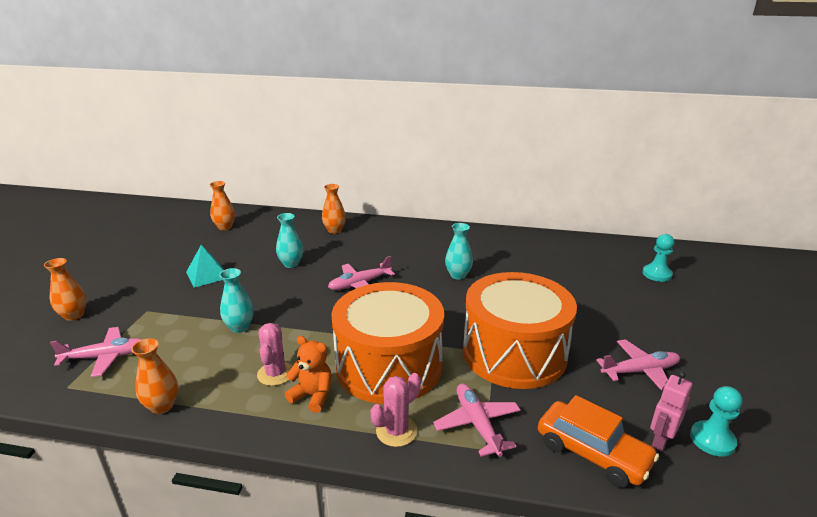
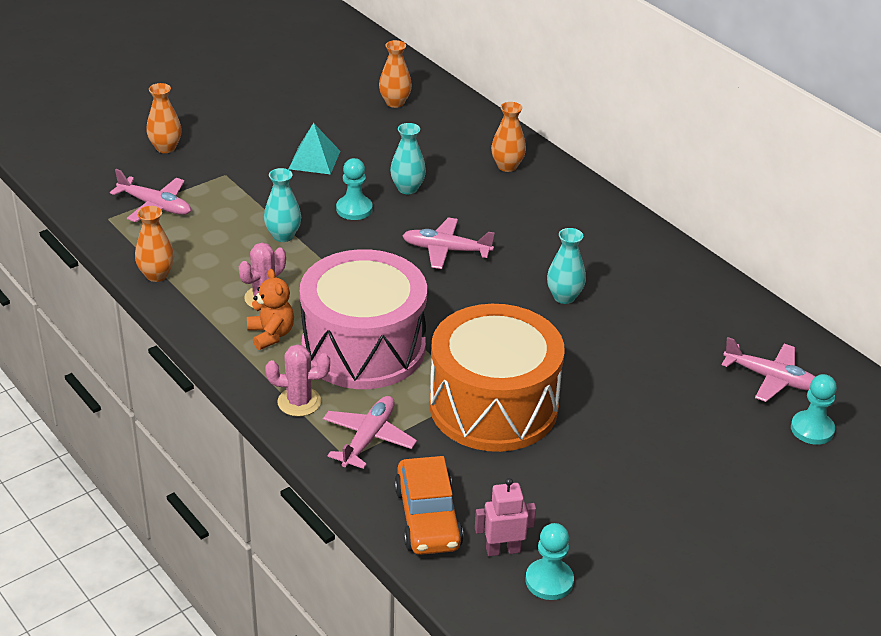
camera: 40 degrees right, 10 degrees up
(271, 289) = (354, 209): none -> turquoise pawn
(389, 366) = (363, 347): orange drum -> pink drum
(640, 371) = (589, 496): pink plane -> pink plane (772, 379)

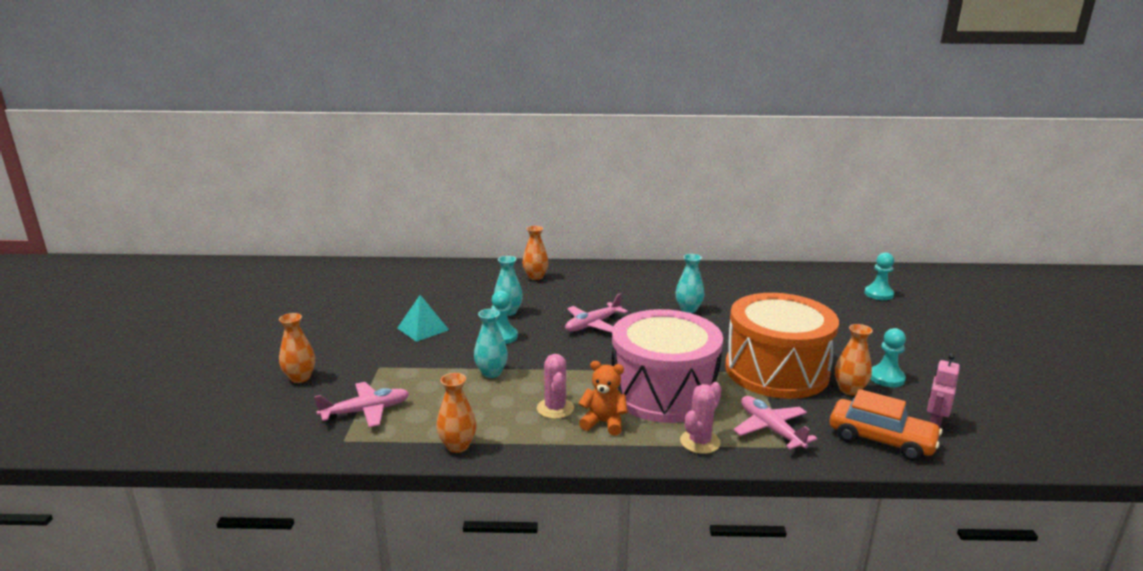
camera: 50 degrees left, 15 degrees down
(395, 103) = (410, 282): orange vase -> orange vase (849, 390)
(549, 581) = (976, 420): turquoise pawn -> turquoise pawn (886, 378)
(772, 379) = (825, 287): pink plane -> none

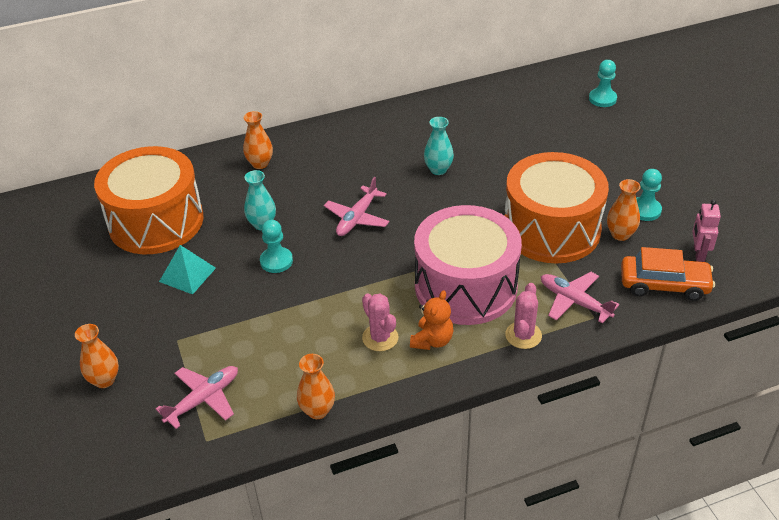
camera: 20 degrees left, 20 degrees up
(426, 293) = (156, 221): none -> orange drum
(491, 373) = (295, 312): turquoise vase -> none
(604, 423) = (432, 340): orange teddy bear -> orange teddy bear turned 120 degrees clockwise

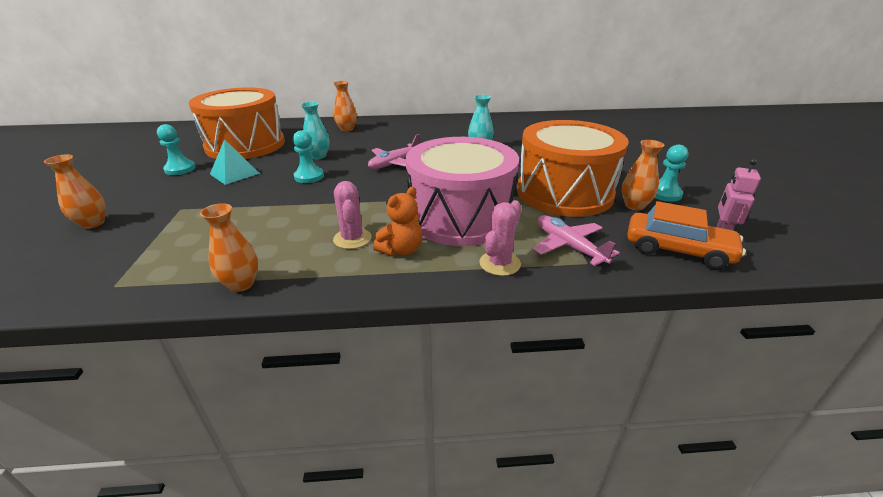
camera: 15 degrees right, 10 degrees down
(203, 399) = (151, 253): pink plane -> none
(602, 99) = (637, 130): turquoise pawn -> turquoise pawn (180, 169)

